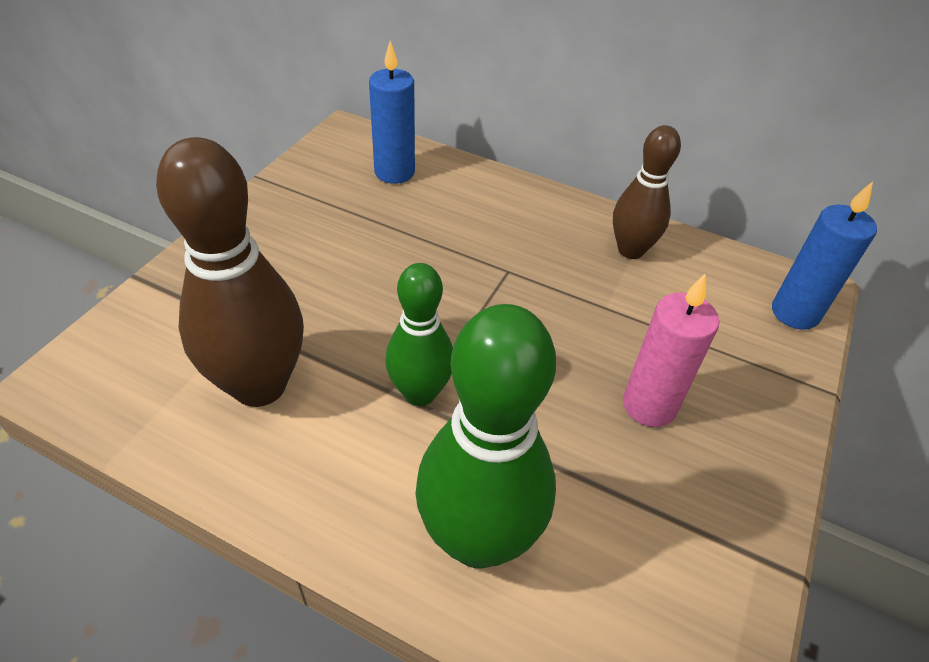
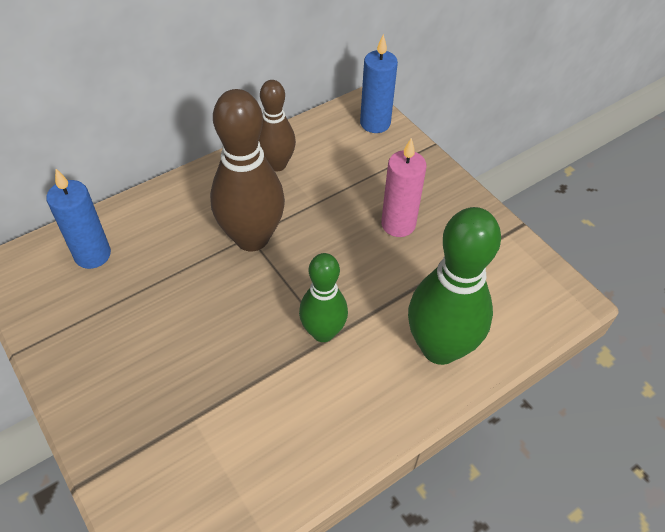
camera: 60 degrees left, 5 degrees up
(259, 385) = (260, 425): brown bowling pin -> brown bowling pin (252, 238)

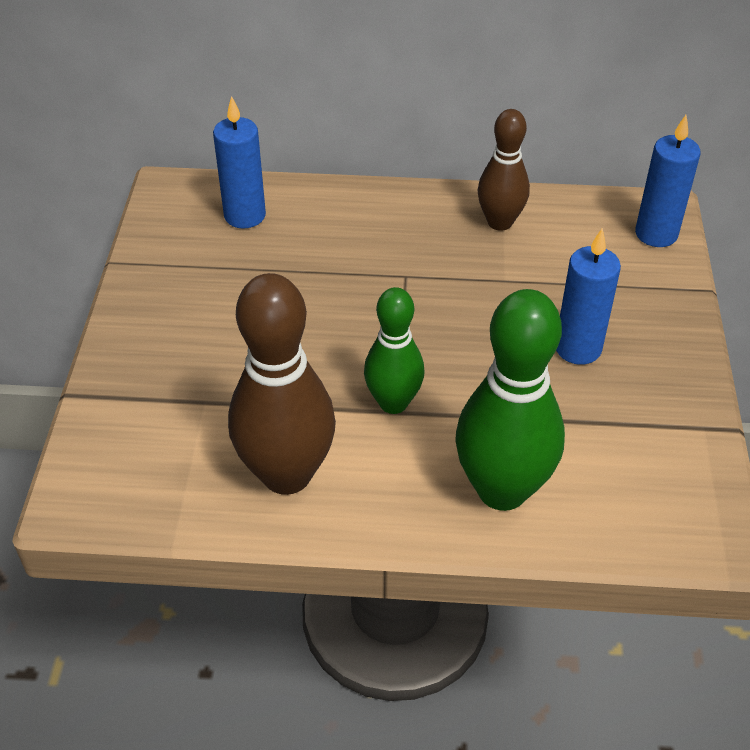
camera: 40 degrees right, 5 degrees down
(252, 238) = (406, 279): brown bowling pin -> brown bowling pin (287, 474)
(398, 224) = (578, 348): pink candle -> blue candle

